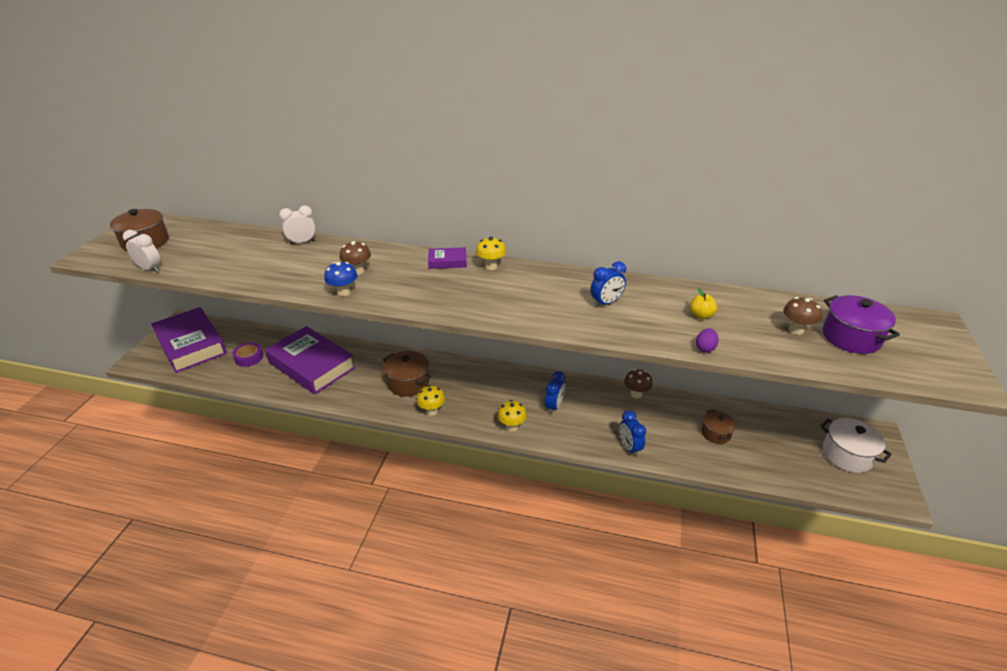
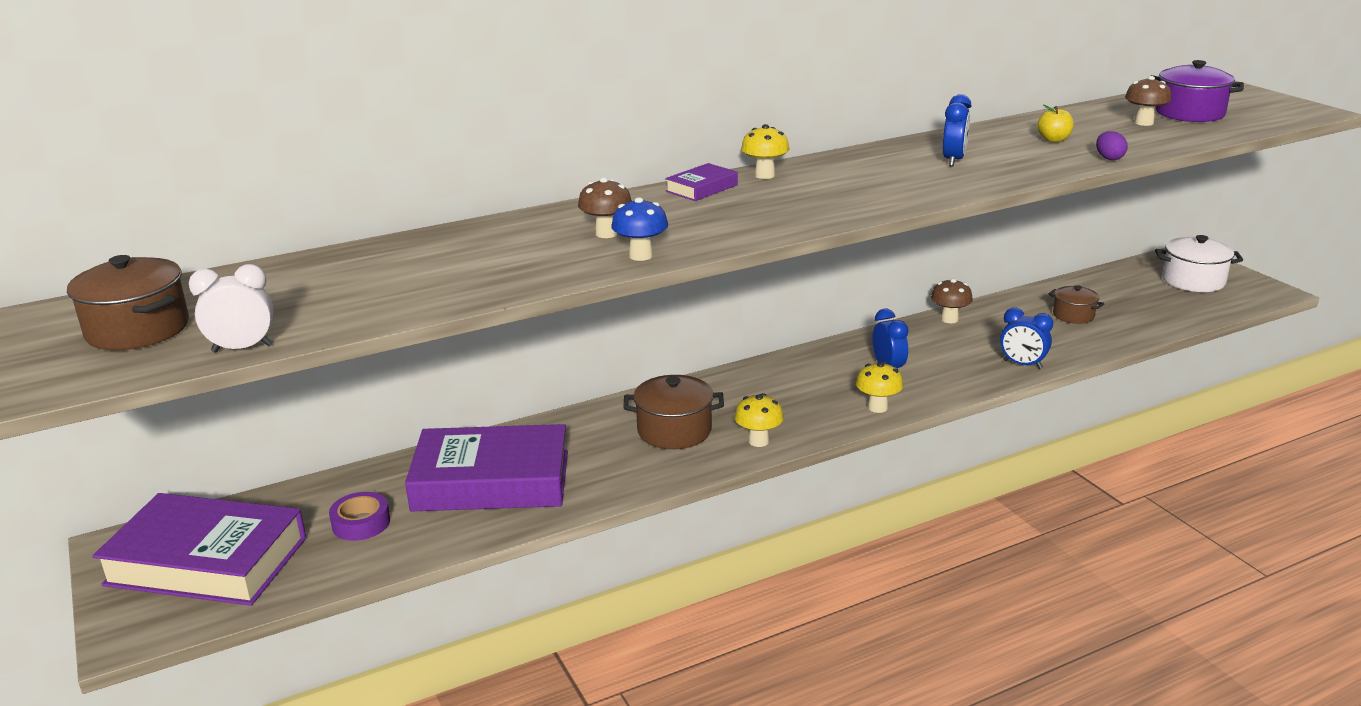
camera: 40 degrees left, 10 degrees down
(302, 242) = (443, 238): white clock -> none

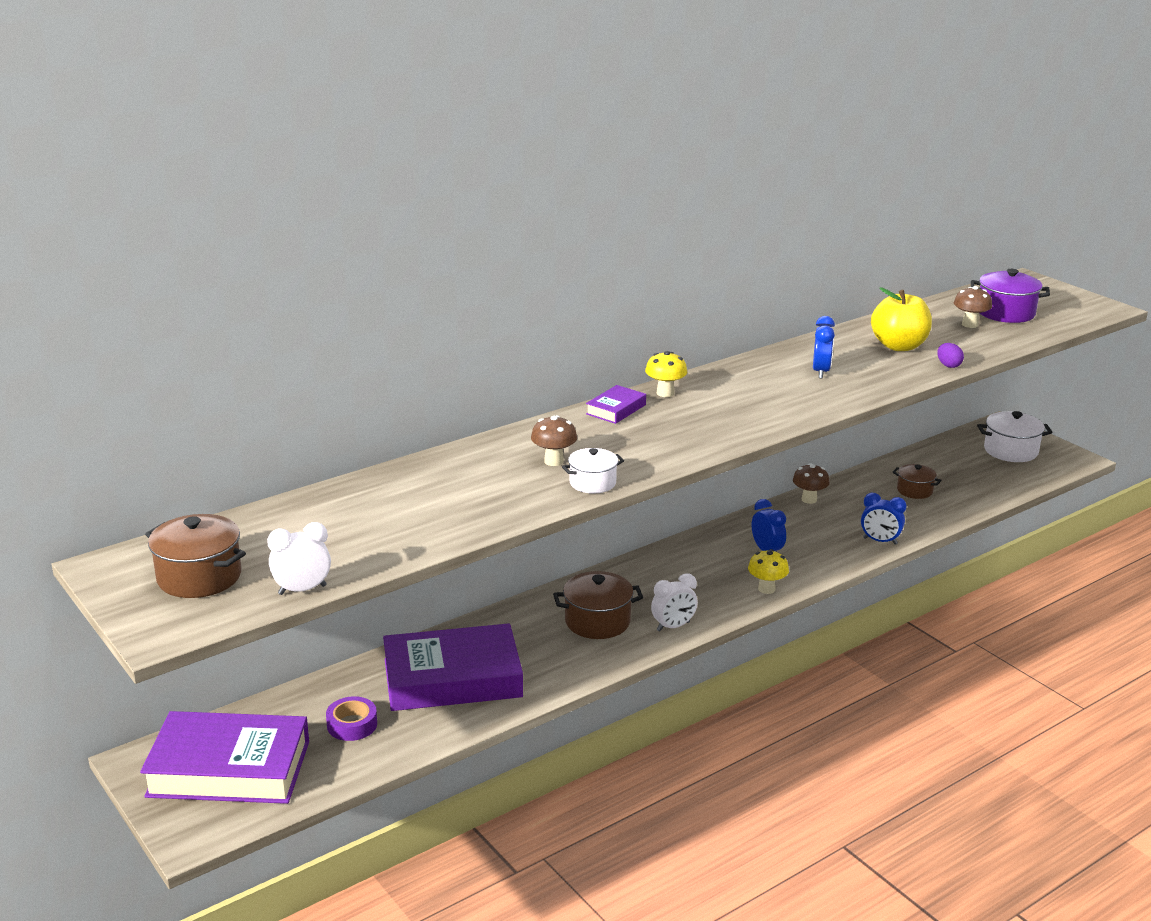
camera: 10 degrees left, 0 degrees up
(641, 256) = (592, 483): blue mushroom -> white pot
(758, 441) = (673, 626): yellow mushroom -> white clock
(1054, 140) = (899, 346): yellow apple -> yellow apple, size x1.98

